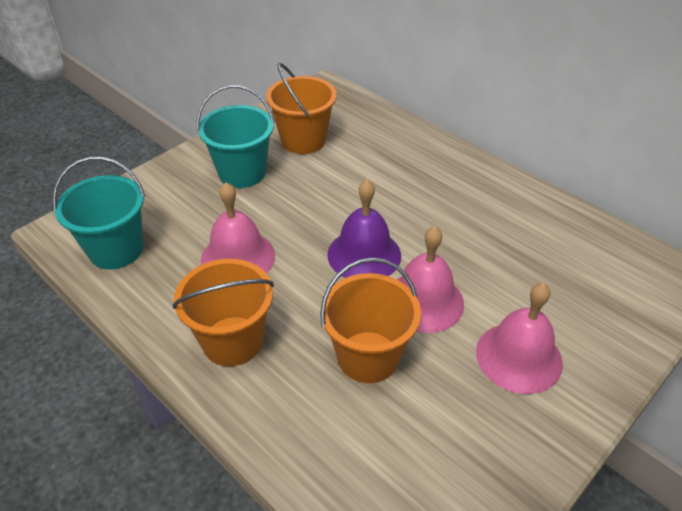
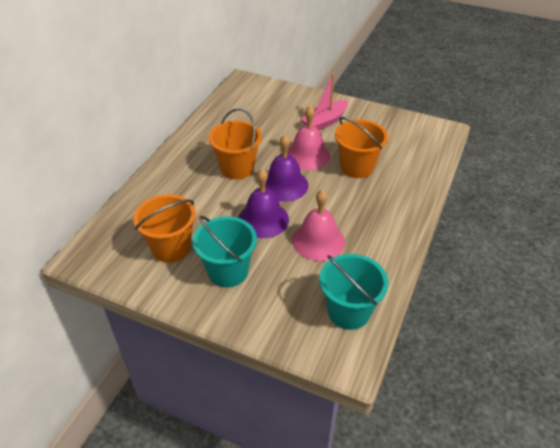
camera: 110 degrees left, 0 degrees up
(233, 341) = (382, 219): orange bucket -> orange bucket (237, 168)
(306, 217) = (263, 219): none -> purple bell
(519, 357) = (325, 122): pink bell -> pink boat

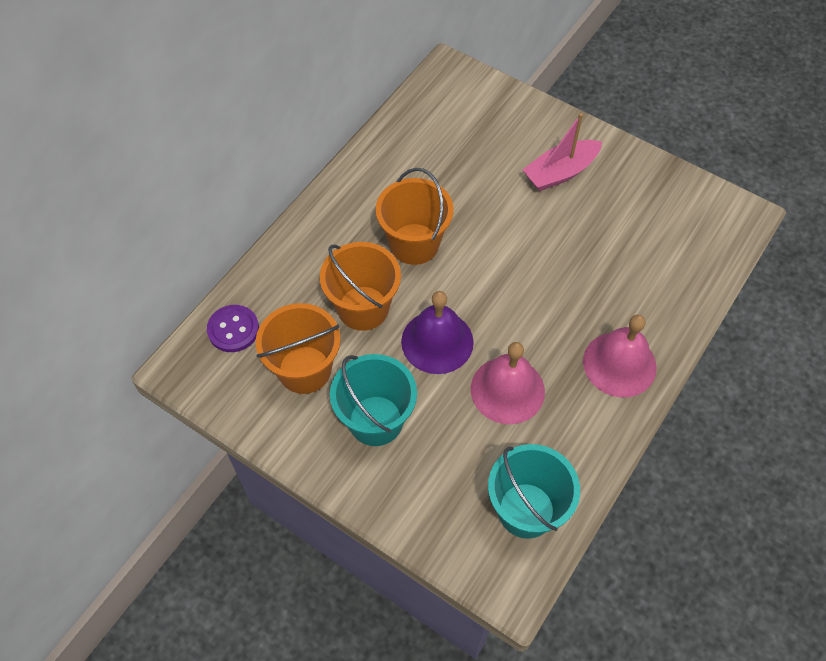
camera: 10 degrees right, 15 degrees up
(116, 230) = (233, 329): none -> purple button
(284, 185) = (477, 285): purple bell -> none
(307, 155) = (521, 235): pink bell -> pink bell (619, 364)
(357, 167) = (590, 267): orange bucket -> orange bucket (363, 308)

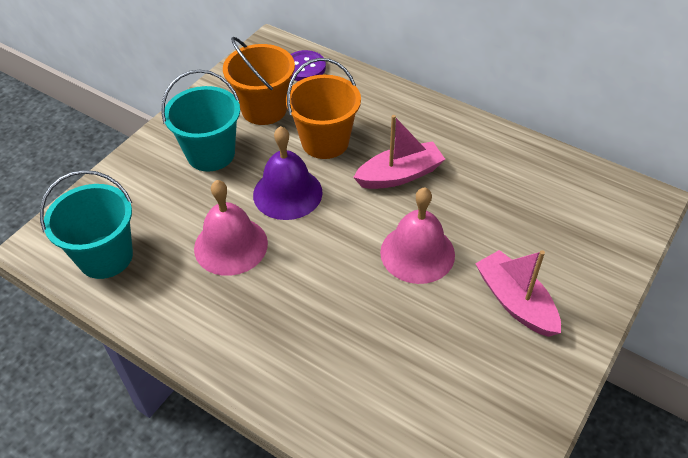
camera: 90 degrees right, 10 degrees down
(414, 244) = (399, 175): orange bucket -> pink boat
(619, 364) = (252, 344): pink bell -> pink bell (417, 253)

